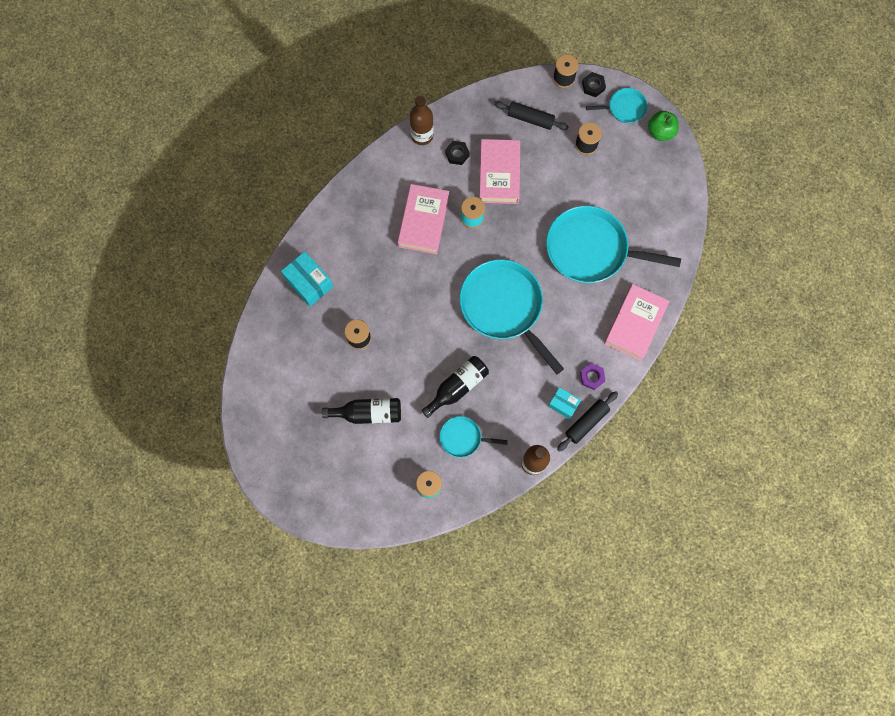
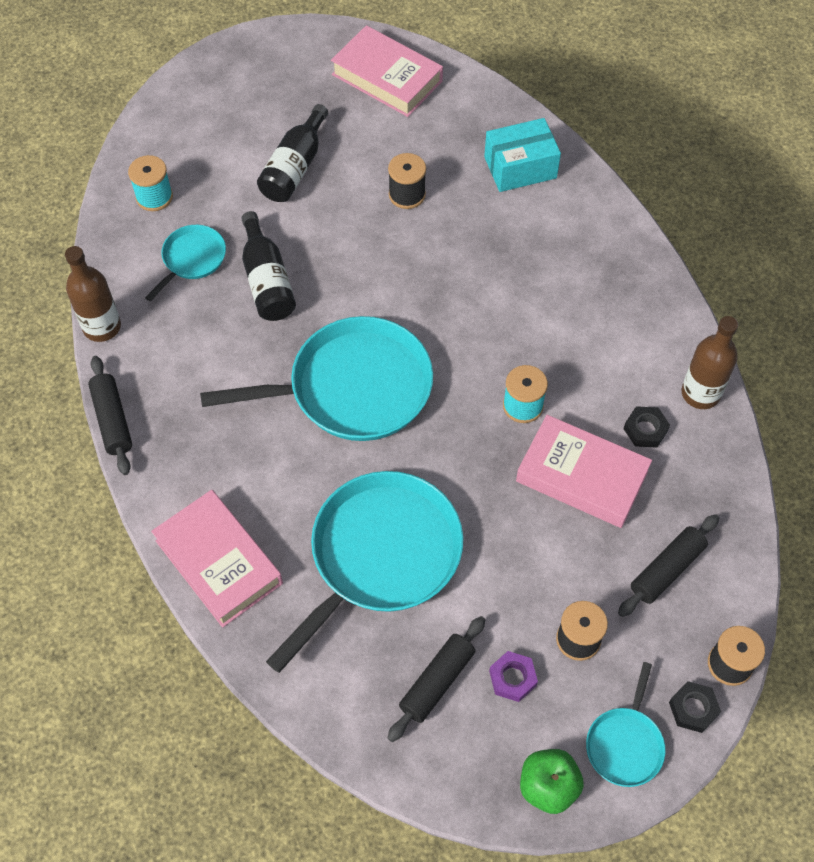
camera: 115 degrees right, 15 degrees down
(423, 221) = (548, 338): pink book -> pink book (387, 78)
(563, 404) = (158, 401): turquoise box -> none
(592, 377) = (174, 459): purple nut -> purple nut (512, 678)
(639, 196) = (437, 682): none -> black rolling pin

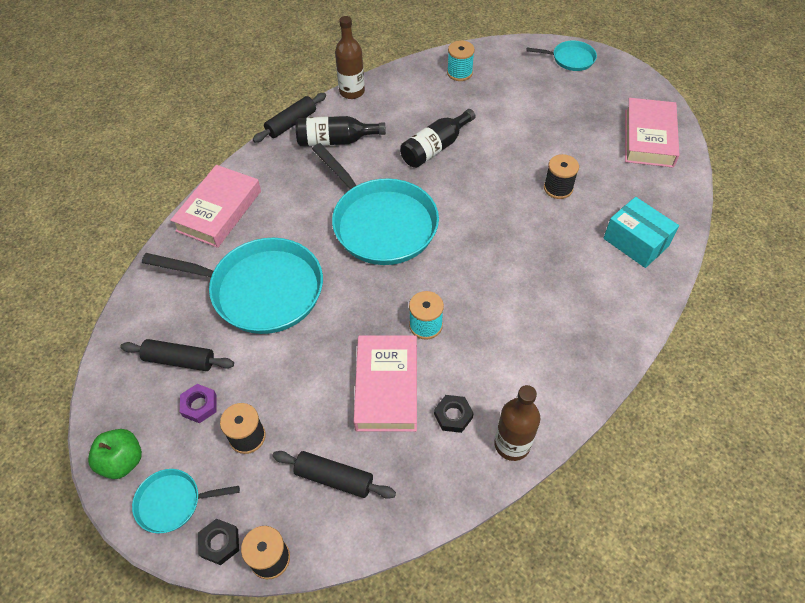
camera: 65 degrees right, 5 degrees down
(192, 259) = (427, 108): turquoise pan -> turquoise pan (570, 59)
(294, 167) = (533, 124): black bottle -> black bottle (335, 140)

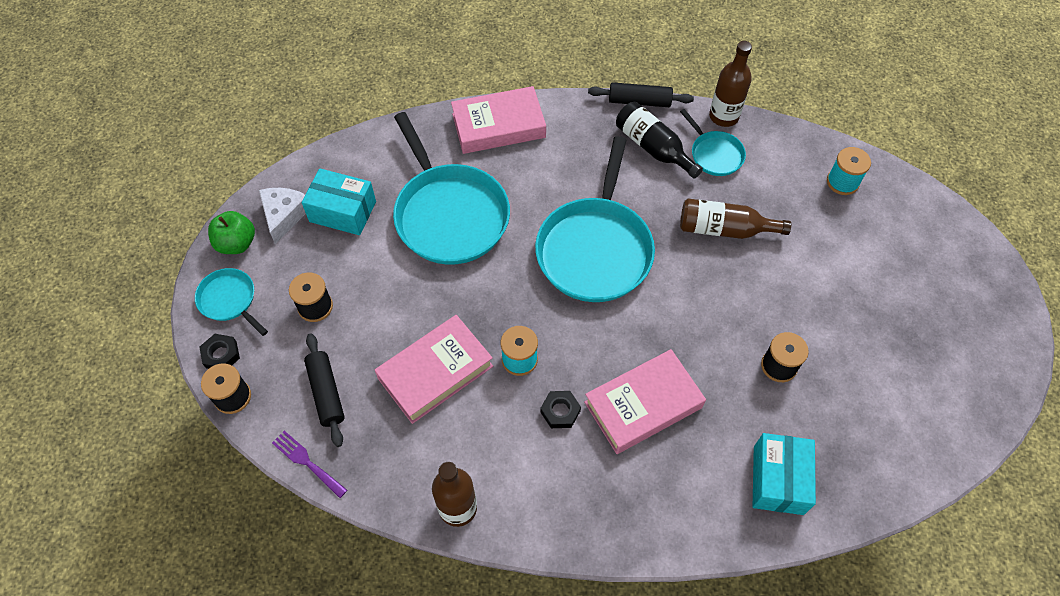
camera: 50 degrees right, 5 degrees up
(136, 406) = (284, 215): none -> white cheese
(180, 360) = (343, 211): black rolling pin -> turquoise box
(199, 405) = (316, 255): purple nut -> none
(384, 533) = (307, 462): none -> purple fork
(435, 148) = (724, 229): black bottle -> brown bottle
(453, 416) = (448, 442): black nut -> black nut (560, 411)
(570, 59) = (974, 265): turquoise pan -> turquoise pan (715, 154)
(649, 138) = (937, 409): pink book -> pink book (643, 405)

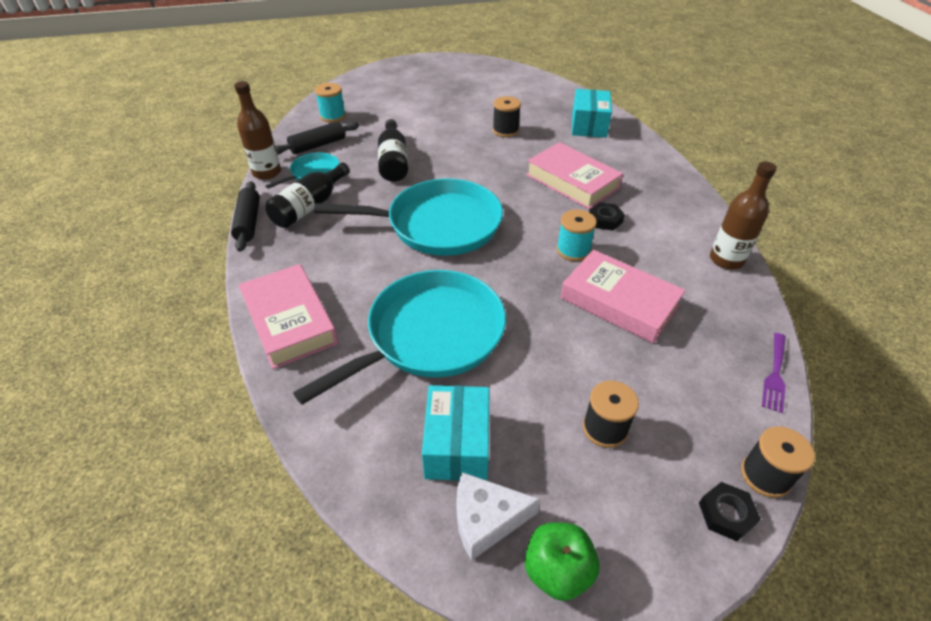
camera: 105 degrees left, 15 degrees down
(229, 300) = (648, 539): turquoise pan -> none
(326, 393) = (696, 382): black rolling pin -> black rolling pin (318, 145)
(724, 229) = (393, 162): brown bottle -> black bottle
(778, 480) = (589, 125): turquoise box -> turquoise box turned 75 degrees counterclockwise

